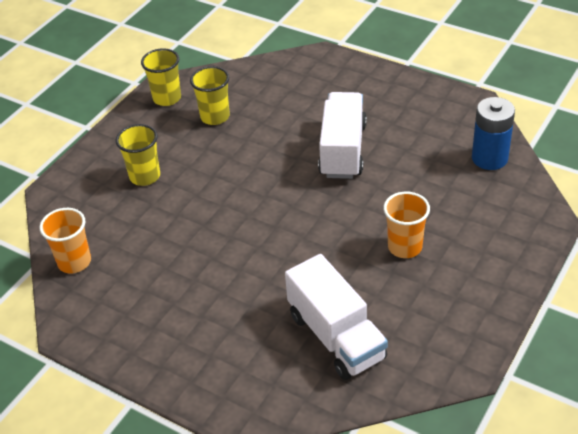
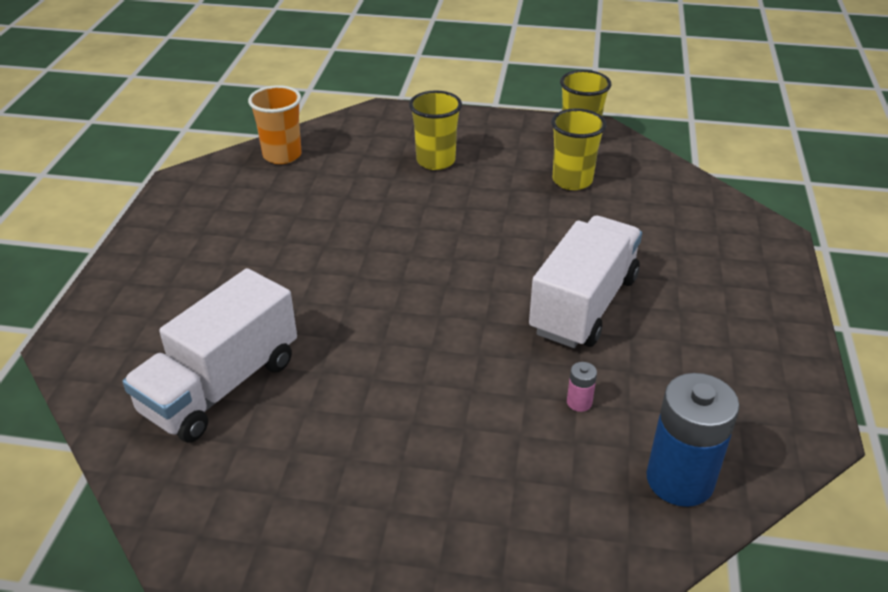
camera: 65 degrees right, 5 degrees down
(343, 150) = (584, 305): white truck -> white truck turned 45 degrees counterclockwise
(405, 247) = (417, 417): orange cup -> none
(421, 177) = (579, 402): none -> pink battery

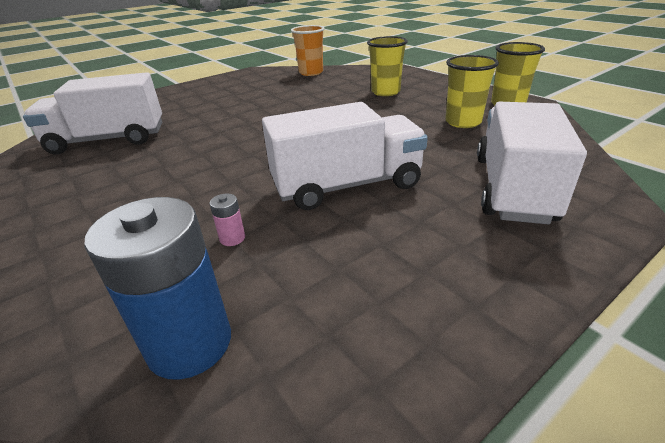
camera: 45 degrees right, 5 degrees down
(696, 244) = (513, 188): none -> white truck

